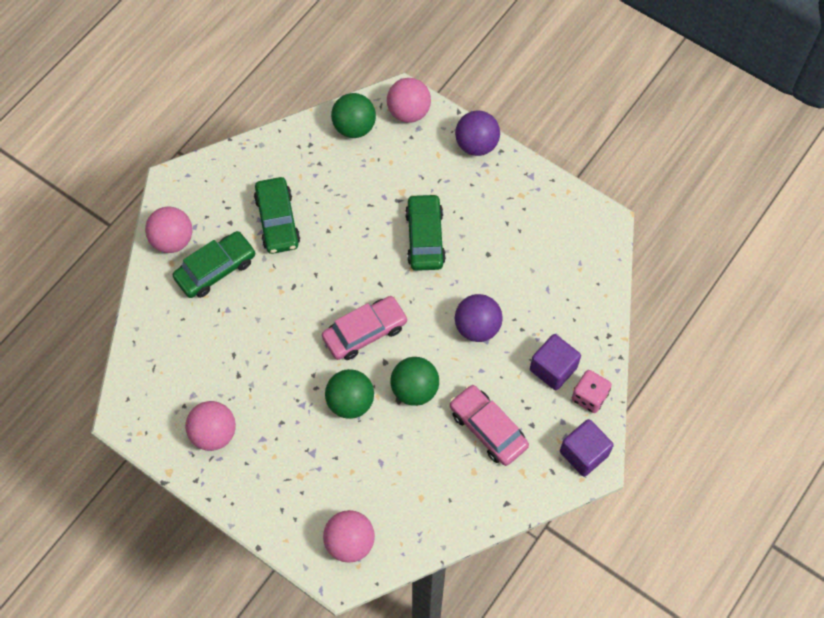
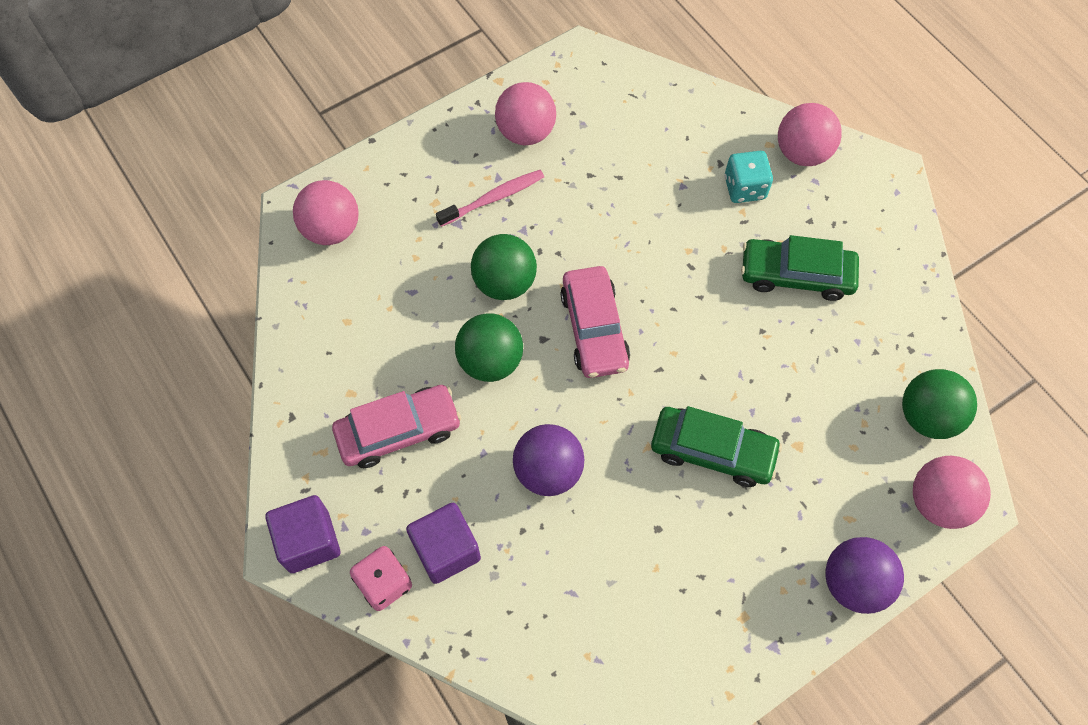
camera: 110 degrees right, 0 degrees up
(216, 269) = (744, 188): green car -> turquoise dice
(282, 435) = (493, 198): none -> pink toothbrush

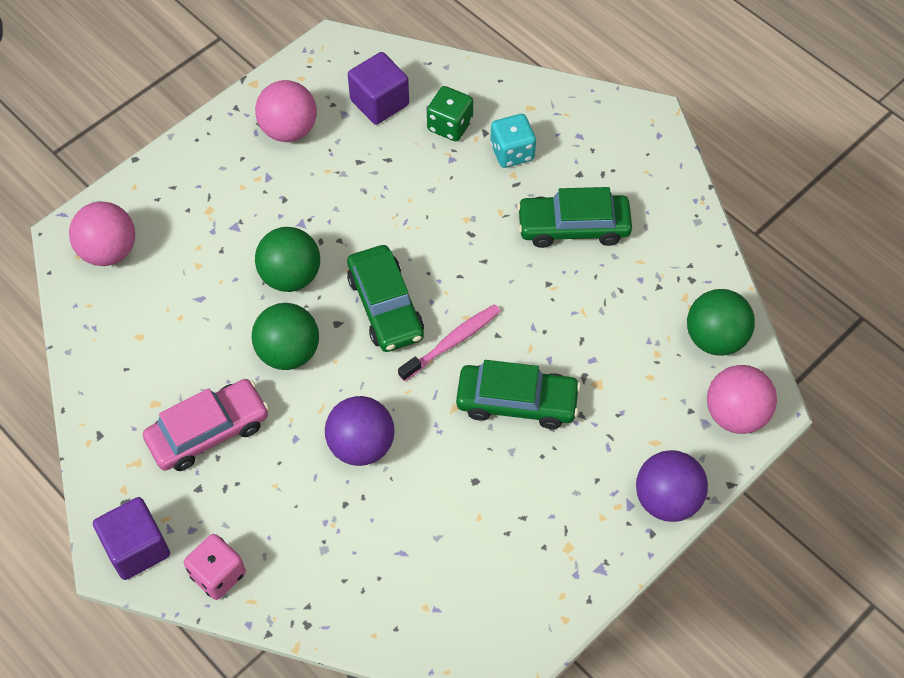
camera: 10 degrees left, 5 degrees down
(446, 550) = (273, 534): purple cube -> purple cube (379, 102)
(493, 198) = (267, 197): pink toothbrush -> pink toothbrush (452, 342)
(594, 329) = (385, 306): pink car -> green car
(686, 151) = (450, 125): none -> green dice
(802, 153) = (563, 111): pink ball -> none

